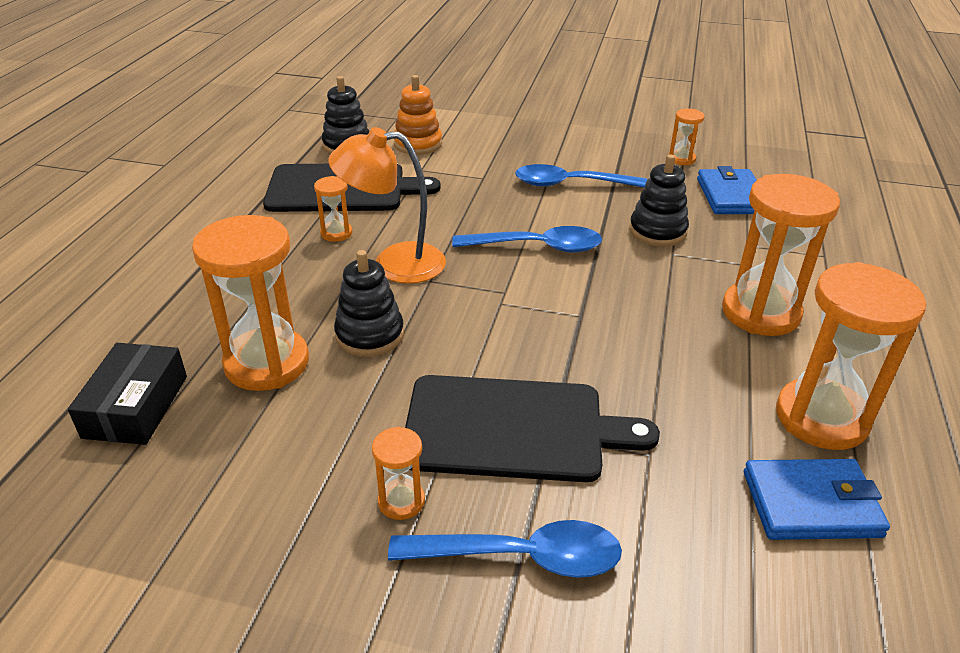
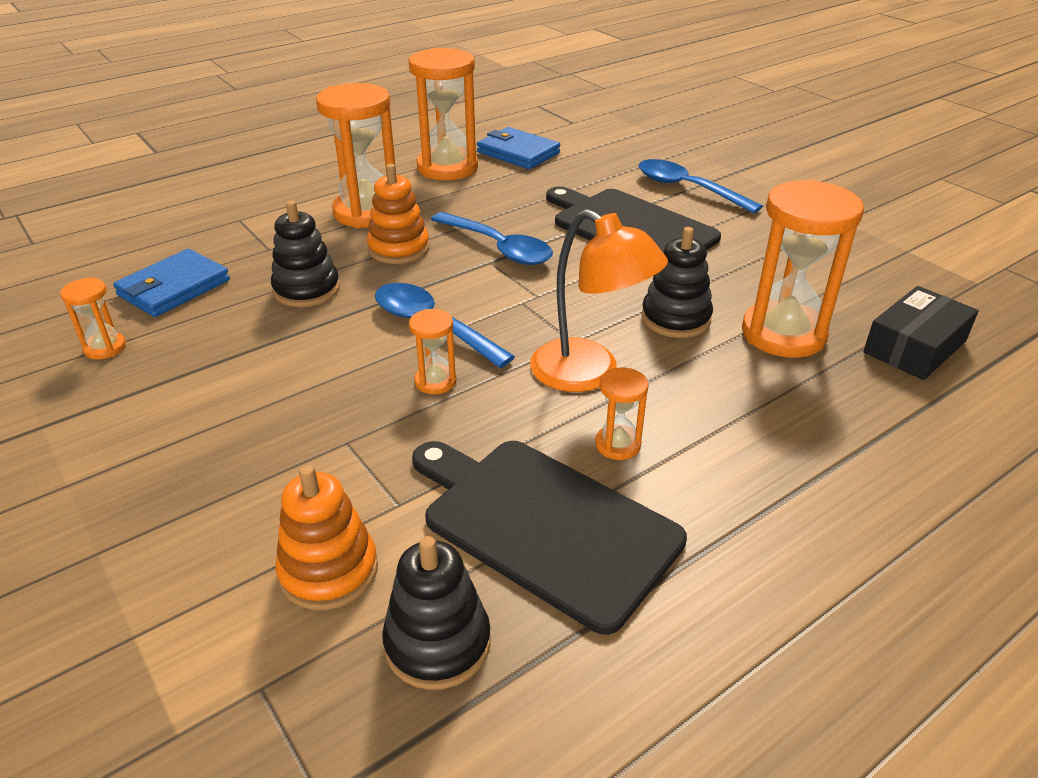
camera: 140 degrees left, 0 degrees up
(401, 501) = (734, 226): orange hourglass -> orange hourglass (435, 381)
(570, 184) = (274, 377): blue spoon -> blue spoon (498, 247)
(665, 291) = (399, 249): none -> orange stacking toy

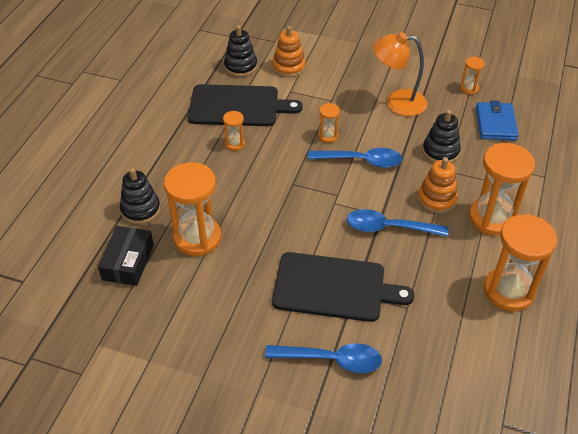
camera: 145 degrees right, 10 degrees up
(518, 153) = (488, 341): blue wallet -> none
(589, 374) = (271, 169): orange lamp -> orange lamp (397, 102)
(675, 318) = (256, 222): black stacking toy -> black stacking toy (140, 209)

